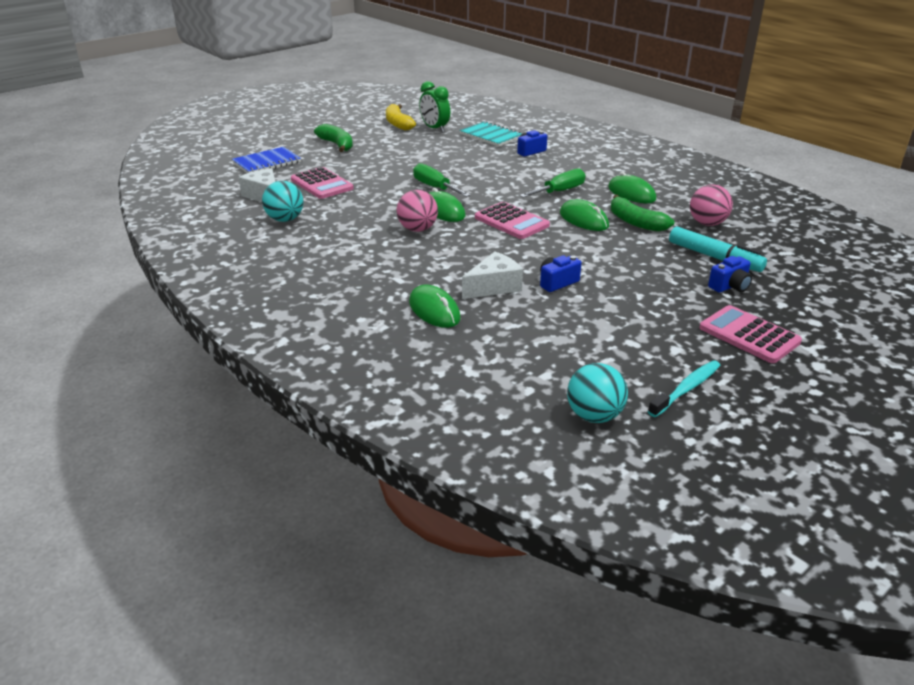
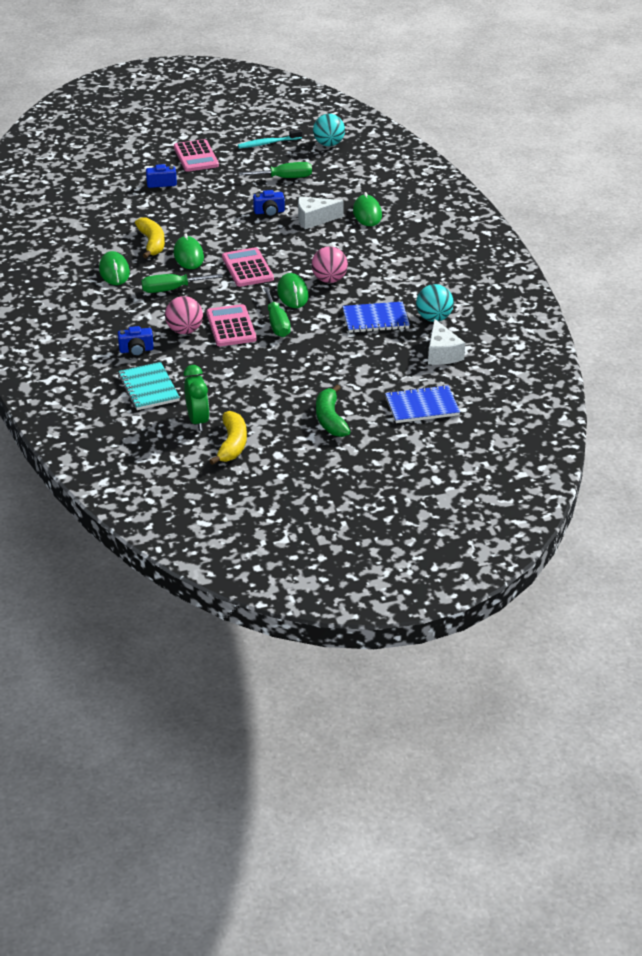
camera: 155 degrees left, 5 degrees up
(322, 184) = (380, 356): pink calculator -> pink calculator (231, 326)
(344, 208) = (375, 319): none -> blue notebook
(591, 334) = (285, 178): none -> green screwdriver
(635, 222) = (152, 243): green banana -> yellow banana
(707, 223) = (100, 228): pink ball -> pink ball (184, 331)
(714, 257) = (139, 203): turquoise marker -> none

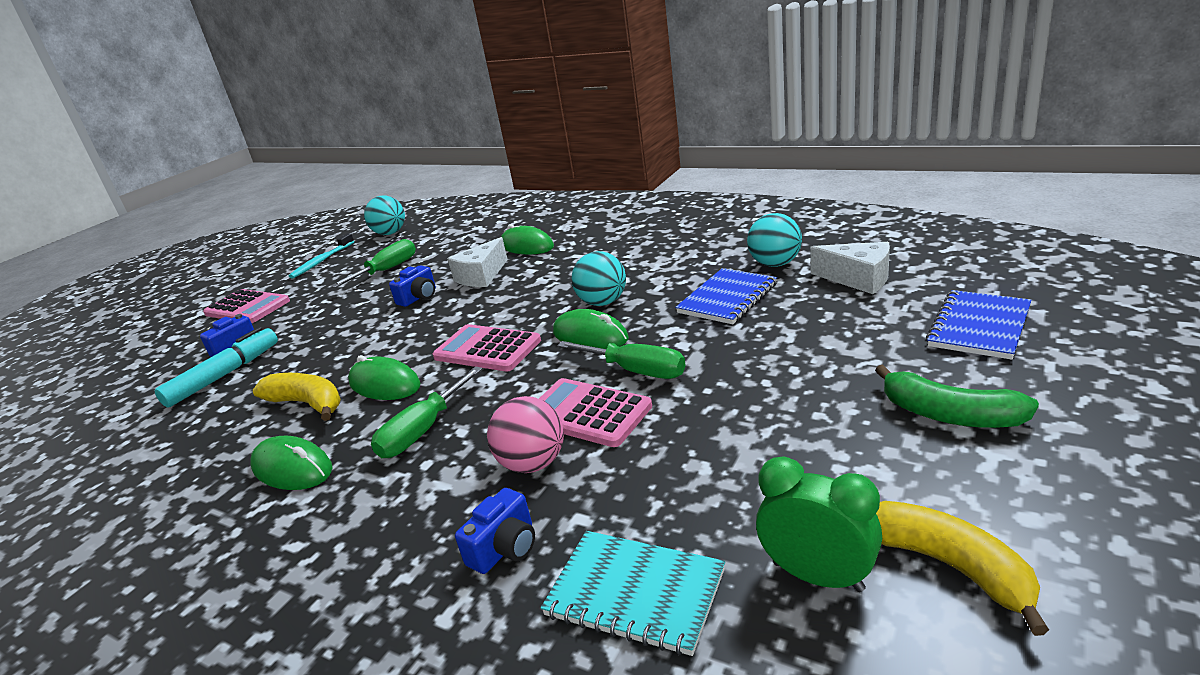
camera: 40 degrees left, 10 degrees down
(141, 200) = (224, 375): none -> turquoise marker
(329, 280) = (602, 302): pink ball -> turquoise ball

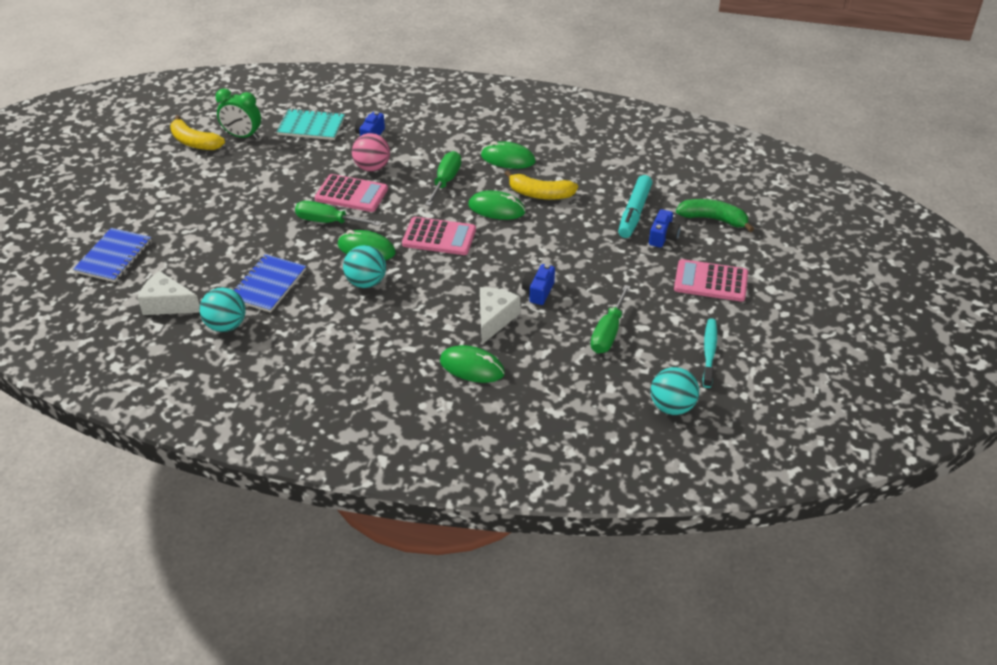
camera: 160 degrees right, 15 degrees up
(949, 415) = (162, 200): green banana -> green banana (713, 219)

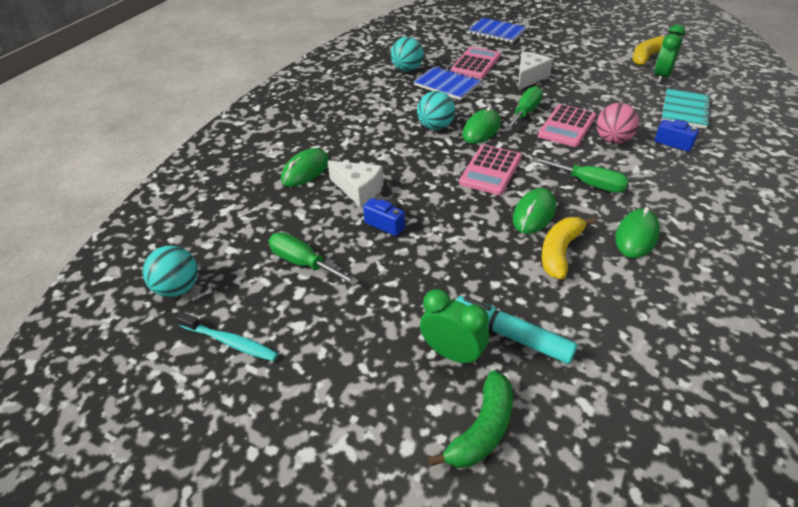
camera: 105 degrees right, 0 degrees up
(168, 304) = (438, 50): white cheese -> white cheese (529, 77)
(663, 237) = (452, 354): blue camera -> green clock
(710, 281) = (348, 382): pink calculator -> pink calculator (475, 64)

